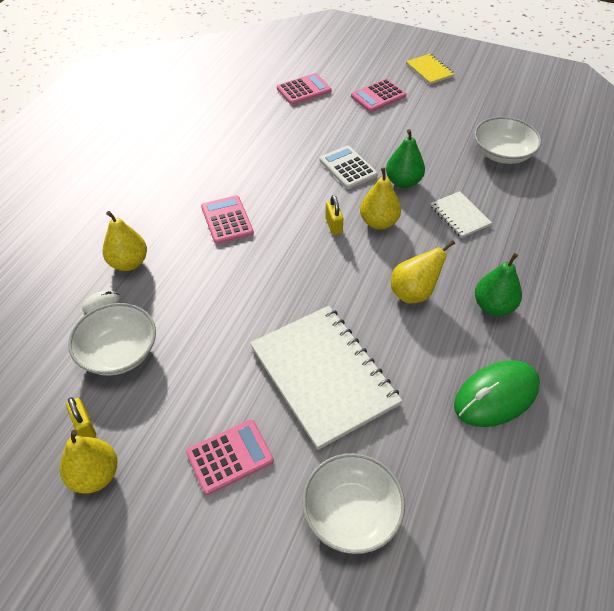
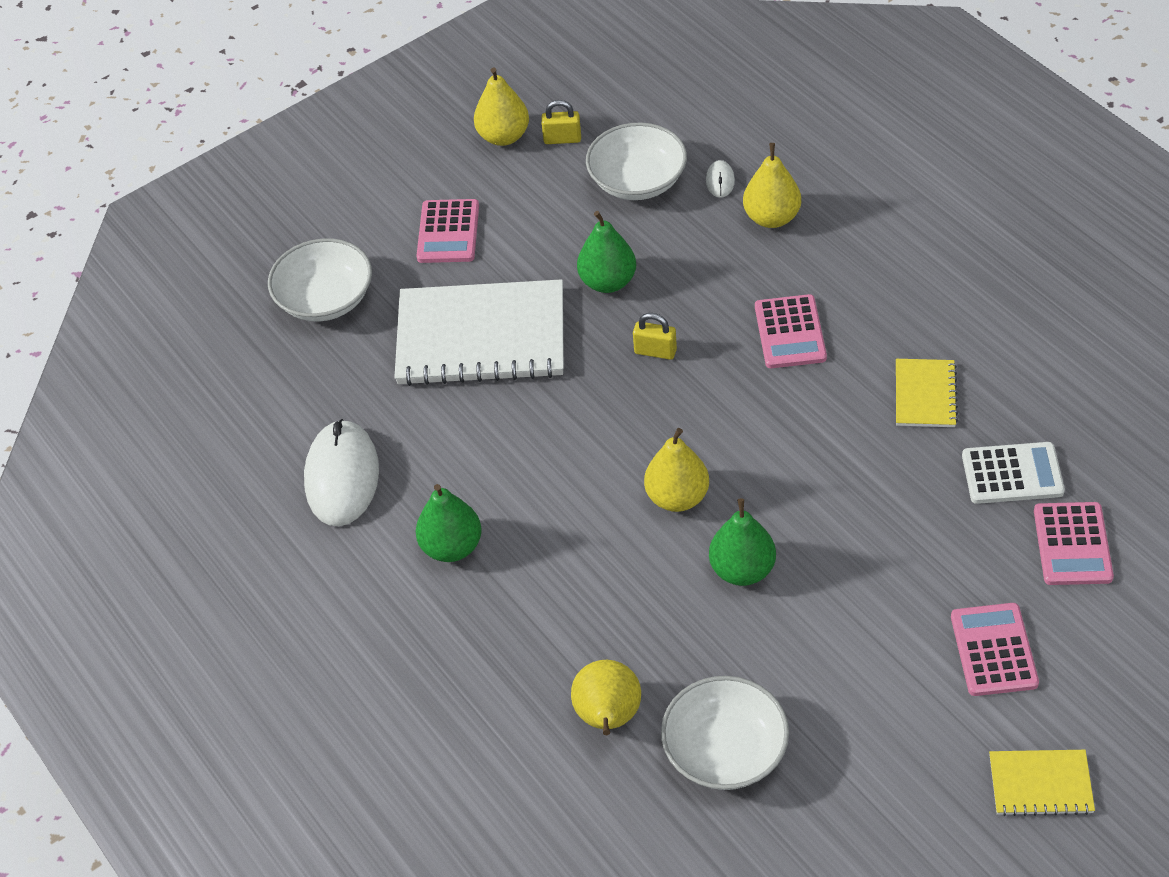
camera: 125 degrees right, 0 degrees up
(227, 220) = (790, 332): pink calculator -> pink calculator turned 75 degrees clockwise
(231, 325) = (608, 282): none -> green pear
(242, 156) = (925, 395): none -> yellow notebook
(333, 225) = (705, 443): yellow padlock -> yellow padlock (655, 351)
(347, 168) = (818, 514): white calculator -> white calculator (1012, 474)
(413, 293) = (531, 474): yellow pear -> yellow pear (608, 718)
(460, 216) = (627, 603): white notebook -> none
(496, 396) = (342, 476): green mouse -> white mouse

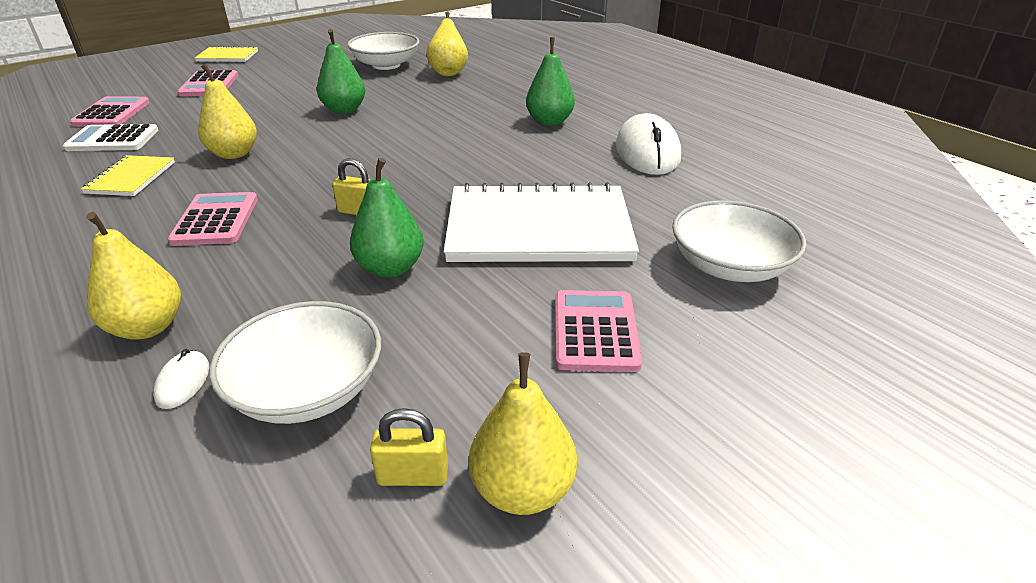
camera: 175 degrees right, 15 degrees down
(677, 497) = (375, 136): yellow pear -> yellow pear (234, 154)

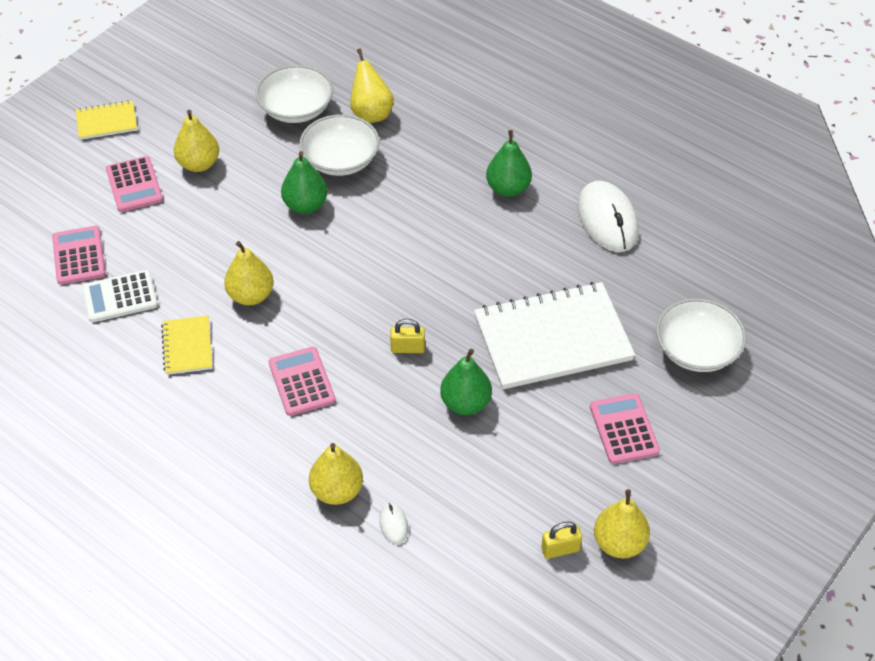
camera: 15 degrees left, 15 degrees up
(275, 81) = (199, 164): none -> yellow pear
(307, 389) = (471, 512): white bowl -> white bowl (340, 160)

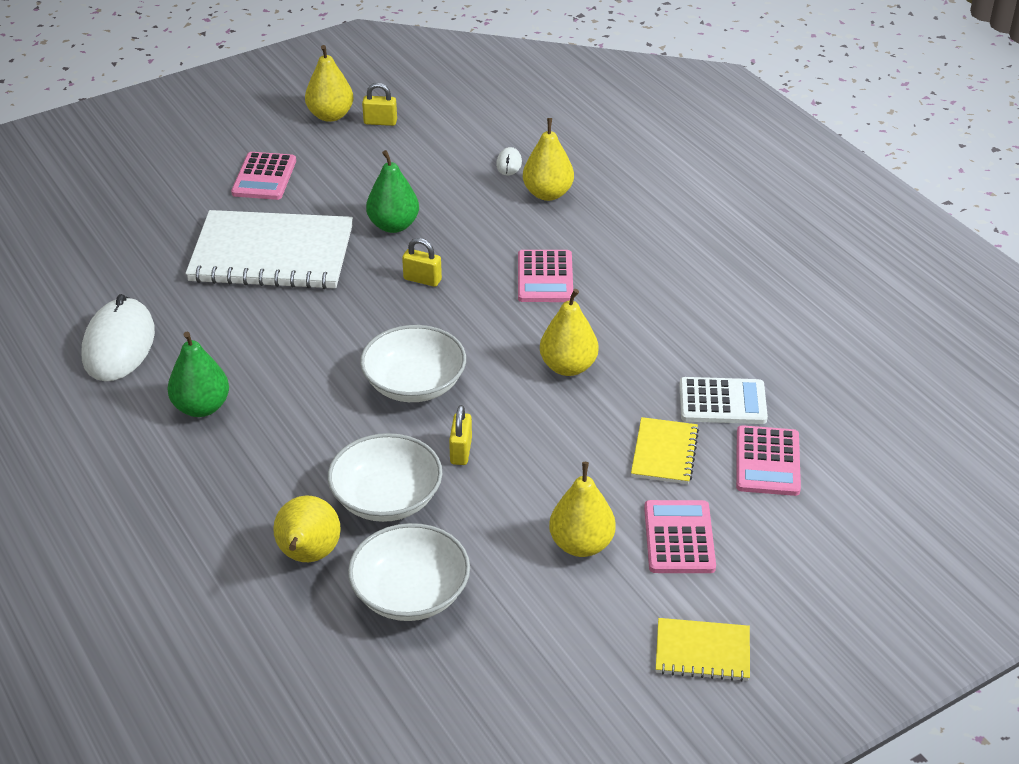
camera: 160 degrees left, 10 degrees down
(187, 346) = (655, 335): yellow notebook -> yellow notebook (664, 453)
(305, 205) = (461, 451): green pear -> yellow padlock
(696, 350) = (144, 214): white bowl -> white bowl (414, 384)

